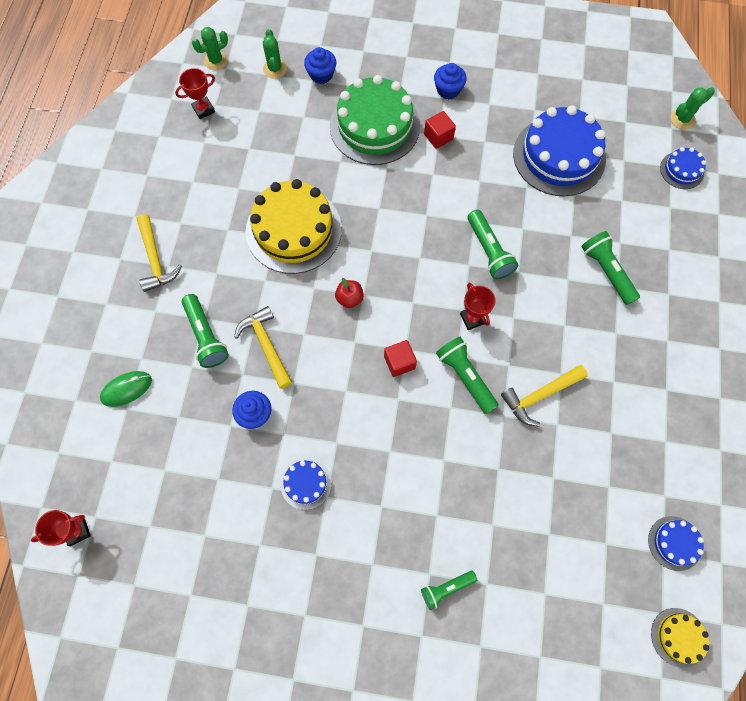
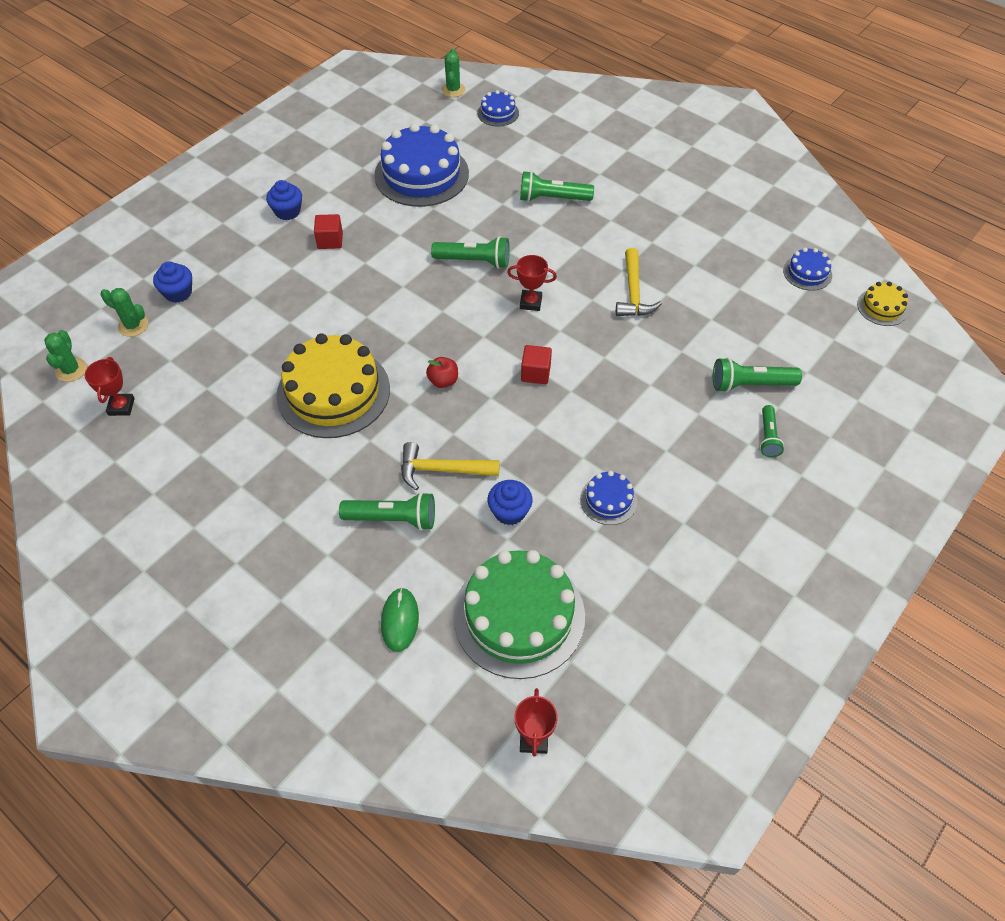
camera: 60 degrees left, 15 degrees down
(155, 259) = (265, 528): yellow hammer -> none
(374, 126) = (275, 279): green cake -> green cake (519, 615)
(465, 377) = (582, 333): green flashlight -> green flashlight (750, 384)

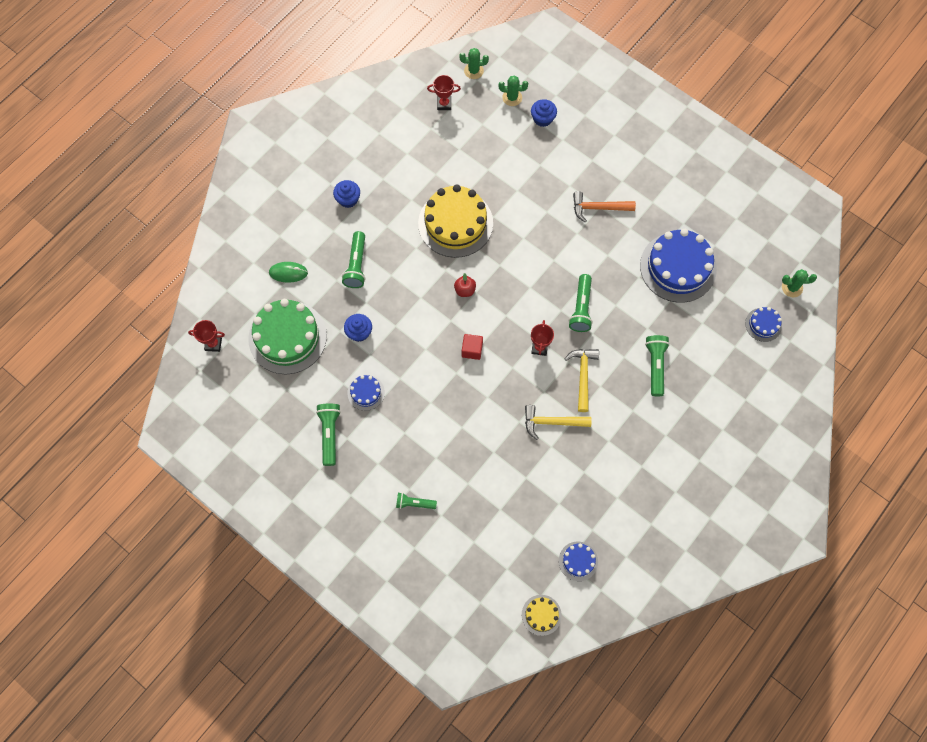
camera: 90 degrees right, 15 degrees up
(133, 325) = (512, 98): green cactus -> green cactus turned 75 degrees clockwise
(287, 211) = (628, 176): blue cupcake -> blue cupcake (348, 199)
(330, 241) = (598, 208): red cube -> orange hammer
(442, 470) = (391, 292): yellow hammer -> yellow hammer (583, 376)
(750, 384) = (461, 498): green flashlight -> green flashlight (329, 434)

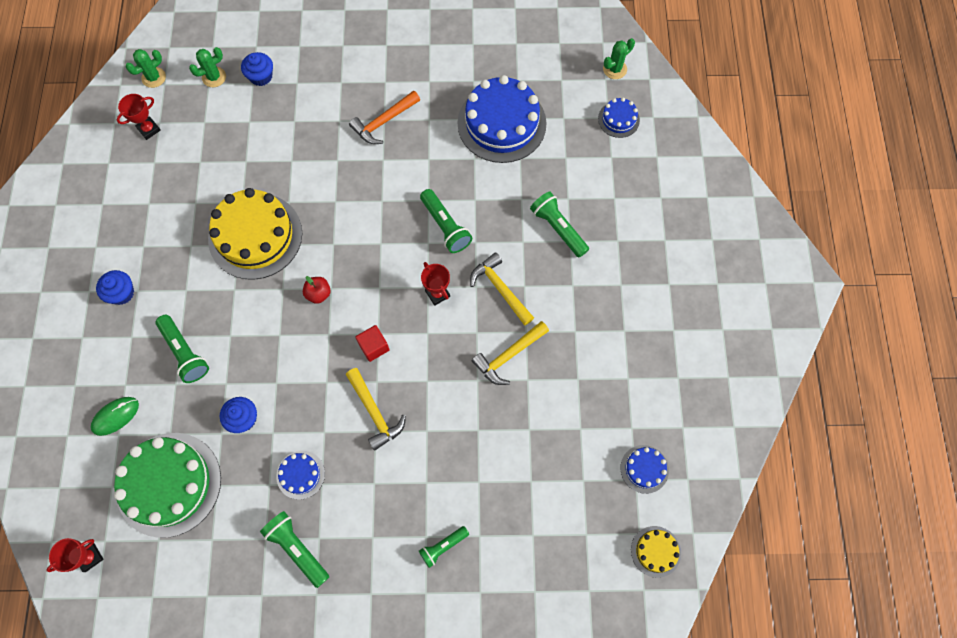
camera: 40 degrees left, 0 degrees up
(439, 390) = (374, 412): none -> yellow hammer

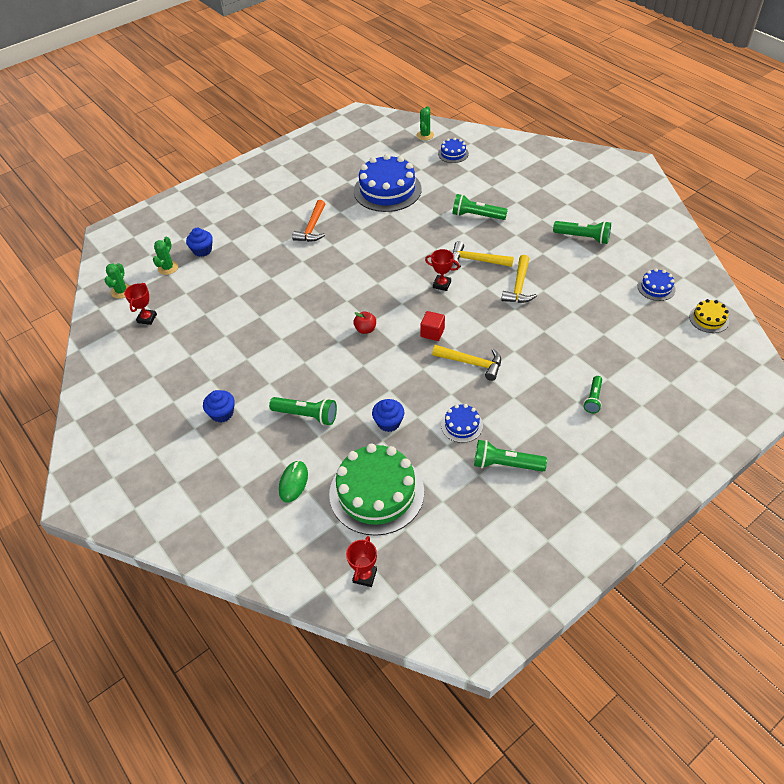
camera: 35 degrees left, 20 degrees down
(255, 236) = (288, 327): yellow cake -> none
(445, 226) = (409, 252): green flashlight -> green flashlight (583, 237)

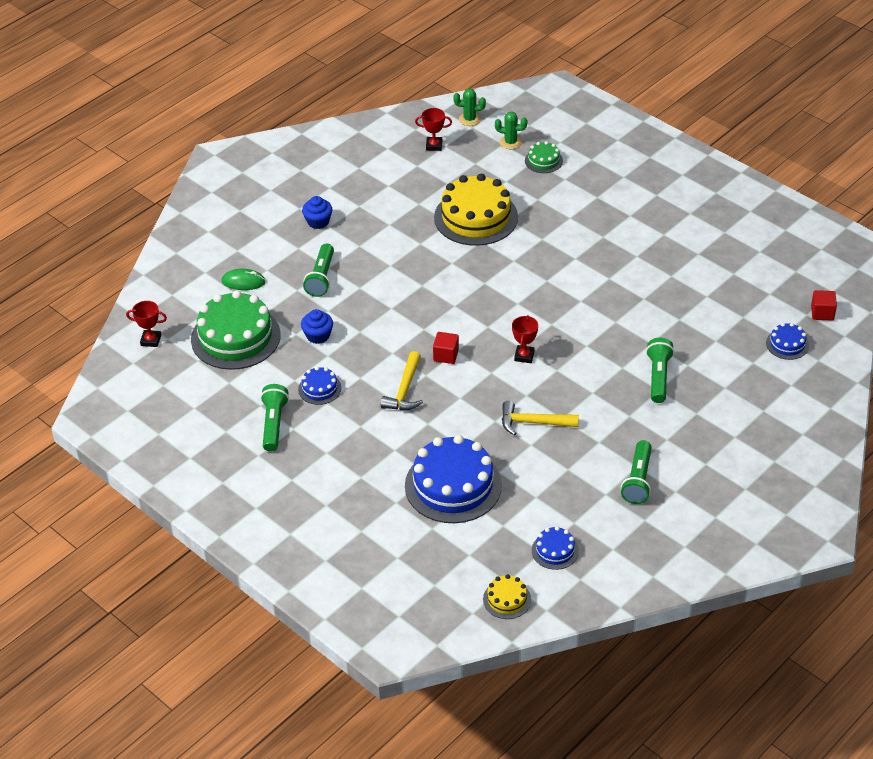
camera: 80 degrees right, 5 degrees down
(202, 250) = (543, 161): blue cupcake -> green cake
(259, 298) = (476, 217): none -> yellow cake
(312, 227) = (601, 237): orange hammer -> none
(365, 329) = (442, 303): red apple -> none
(387, 190) = (690, 291): blue cake -> blue cake (453, 485)
(425, 135) = (822, 313): green cactus -> red cube
(477, 260) = (573, 383): yellow hammer -> none
(593, 399) = (365, 490): green flashlight -> none

